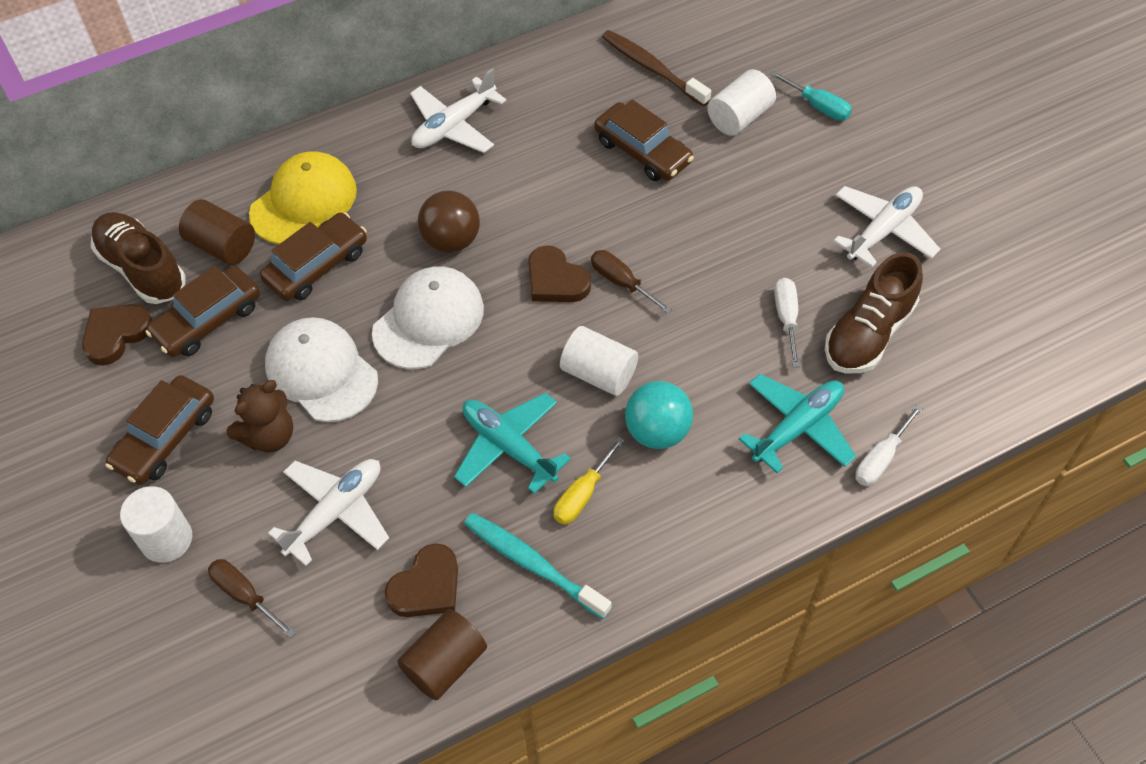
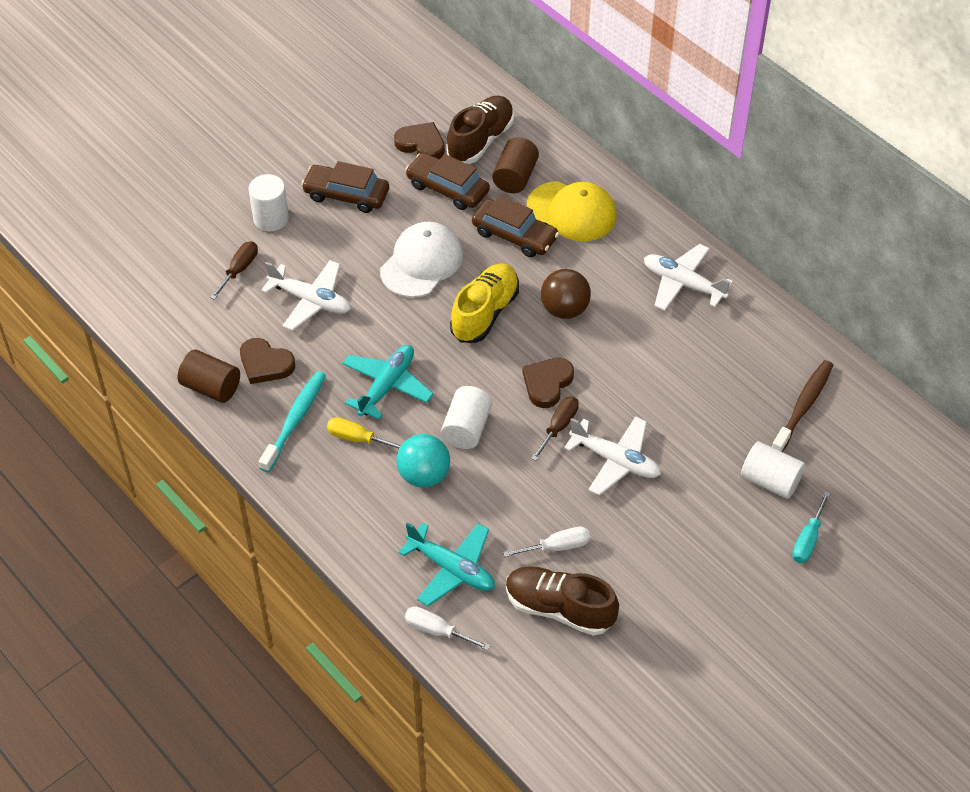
camera: 75 degrees right, 5 degrees down
(269, 436) = (361, 248): brown teddy bear -> none
(428, 320) = (485, 313): white cap -> yellow shoe
(642, 151) = (703, 416): brown car -> none
(883, 231) = (676, 608): white plane -> white plane (615, 460)

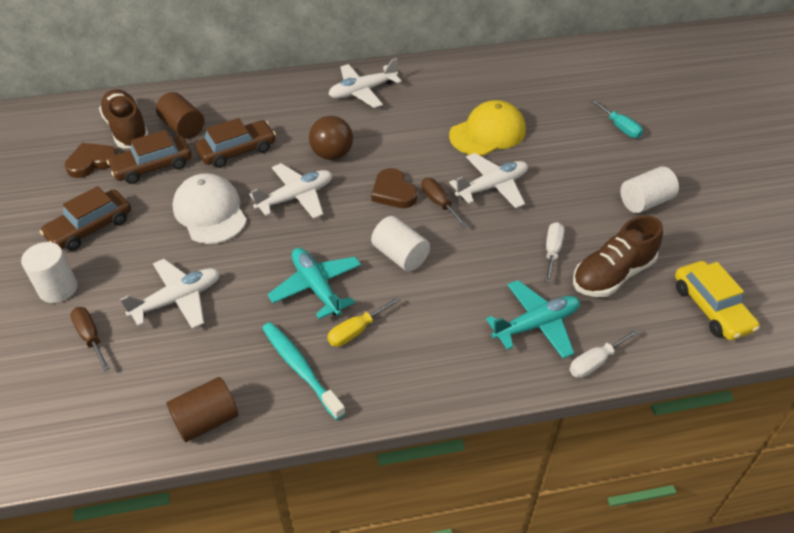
camera: 60 degrees left, 5 degrees down
(265, 364) = (217, 364): brown heart -> none
(424, 475) = (428, 302): turquoise ball -> none
(485, 313) = (296, 197): yellow shoe -> white plane
(570, 708) = (711, 308): none -> yellow car
(571, 211) = (246, 114): yellow cap -> yellow cap (487, 133)
(770, 480) = (560, 123): white cylinder -> white cylinder (645, 202)
(803, 406) = (509, 85): brown toothbrush -> none

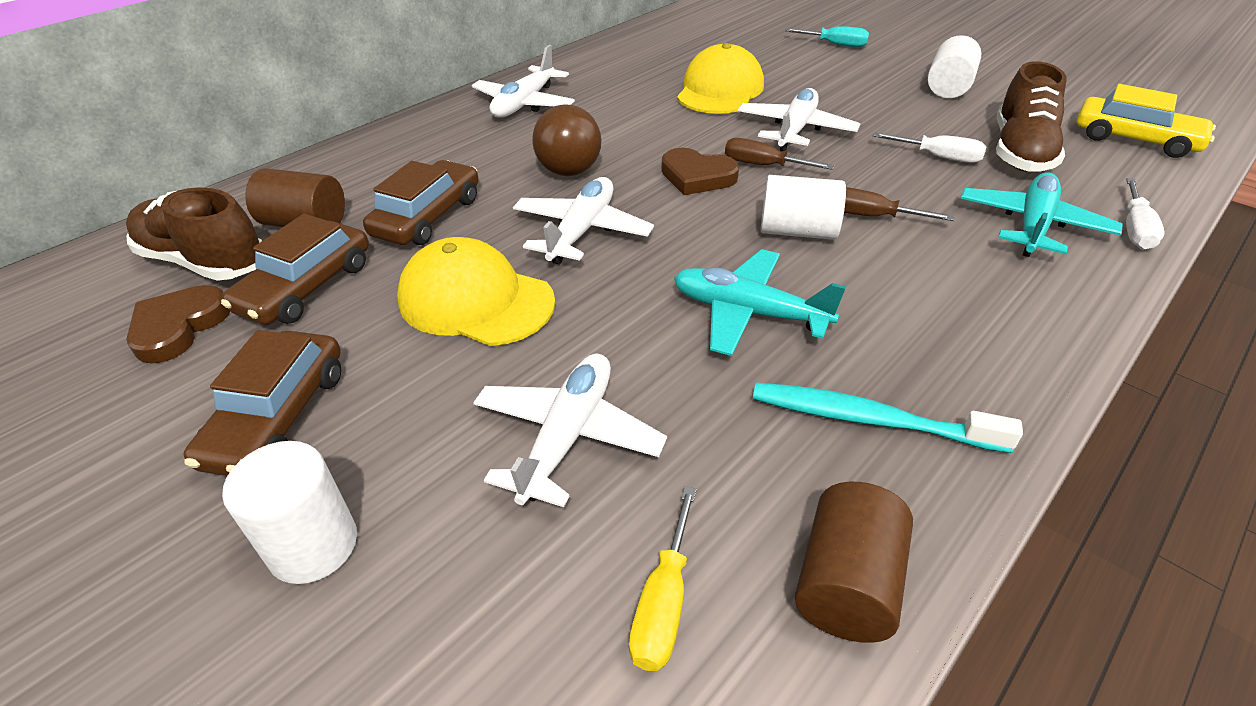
camera: 35 degrees left, 5 degrees down
(90, 337) = (475, 587): brown screwdriver -> brown screwdriver (870, 216)
(210, 212) = (476, 300): white cap -> yellow cap
(356, 331) = (869, 334): yellow screwdriver -> yellow screwdriver (663, 603)
(552, 251) = (938, 157): white screwdriver -> white screwdriver turned 135 degrees clockwise

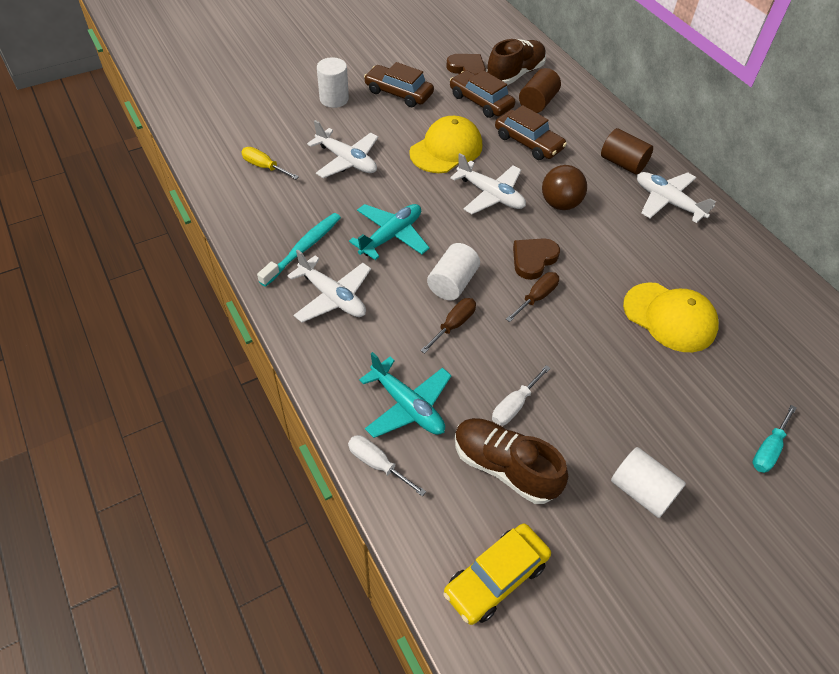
camera: 105 degrees right, 10 degrees up
(795, 130) = (584, 336): white plane -> white plane (332, 297)
(846, 583) = (242, 210): brown cylinder -> brown cylinder (622, 163)

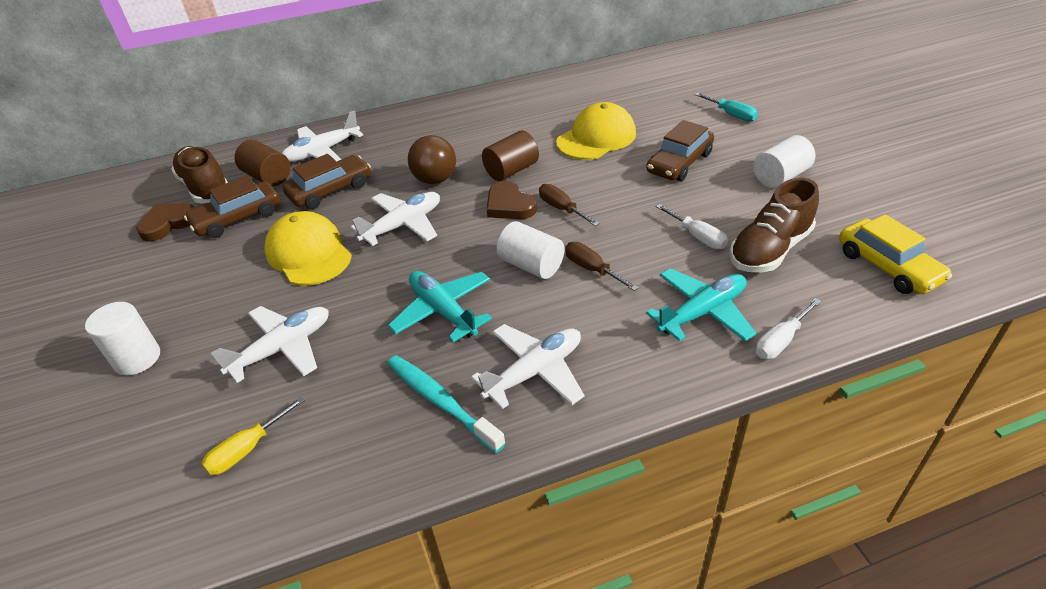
camera: 75 degrees left, 10 degrees down
(398, 93) = (171, 288): brown car -> brown car (679, 163)
(622, 163) = (393, 136): brown cylinder -> brown cylinder (511, 170)
(668, 202) = (456, 119): white plane -> white plane (322, 152)

